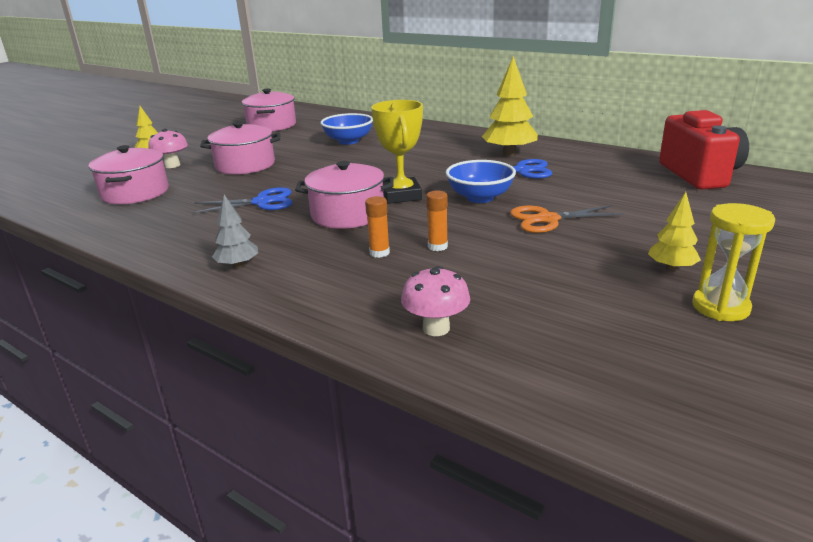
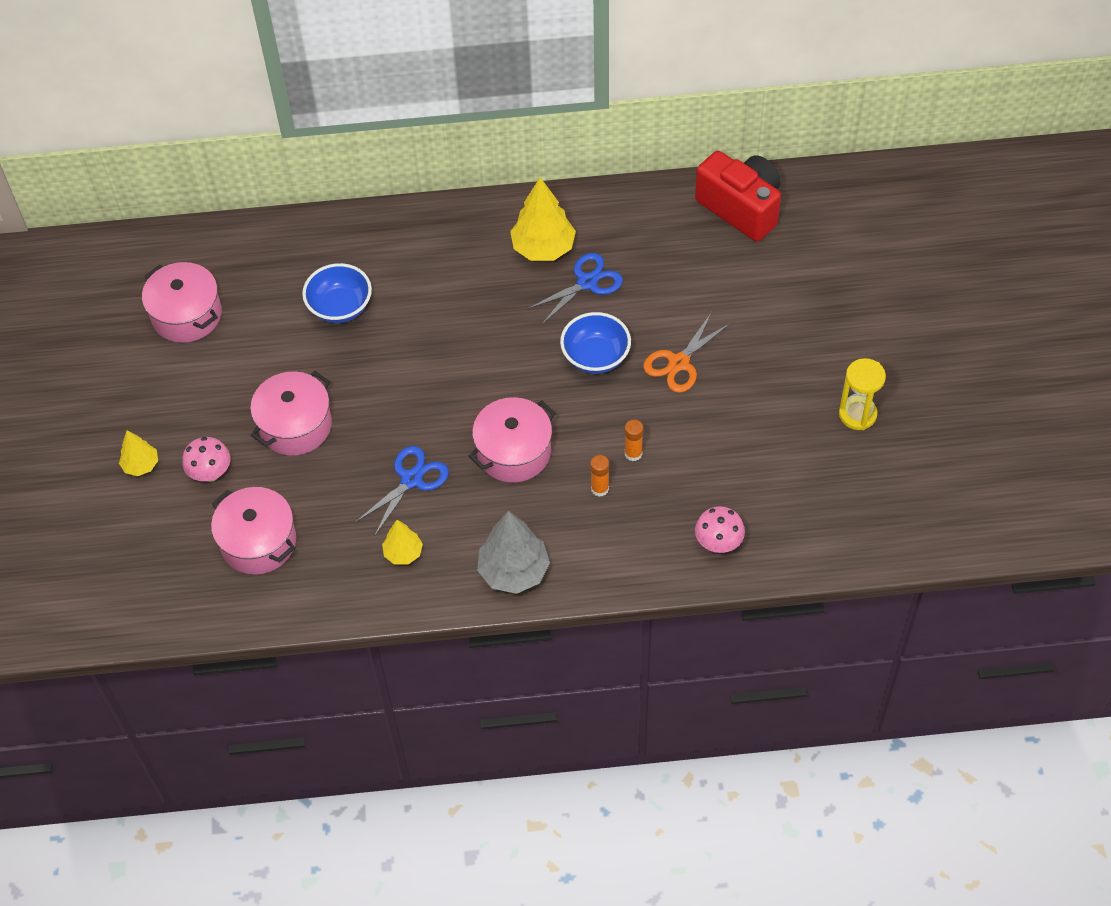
camera: 40 degrees left, 30 degrees up
(238, 265) = (514, 571): grey tree -> grey tree, size x1.77
(401, 195) = (525, 393): yellow trophy -> none
(671, 268) = (806, 384): yellow tree -> yellow tree (403, 553)

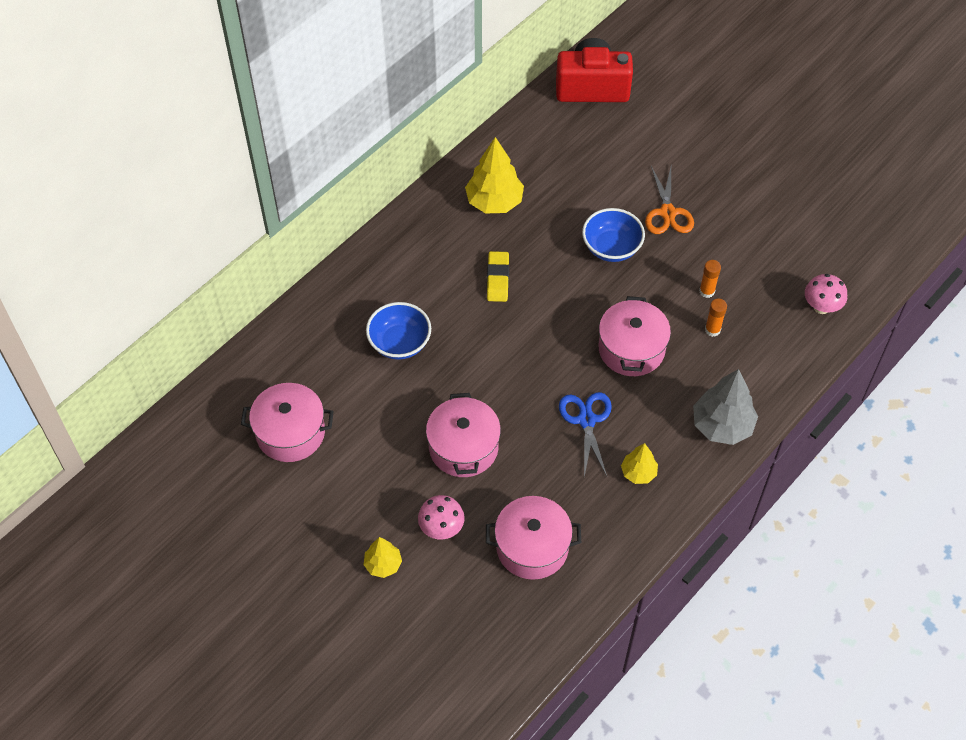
camera: 45 degrees left, 0 degrees up
(473, 313) = (498, 279): none -> yellow eraser
(587, 282) = (549, 204): blue scissors -> none
(857, 414) = (808, 165): yellow hourglass -> none

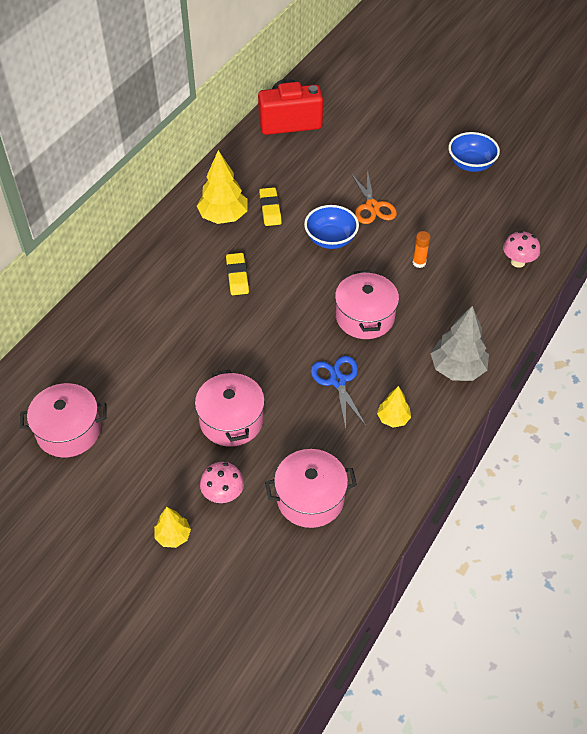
camera: 10 degrees left, 5 degrees down
(399, 343) = (158, 340): blue bowl -> blue bowl (471, 164)
(549, 200) = (270, 209): none -> yellow eraser
(712, 330) = (431, 292): orange glue stick -> none

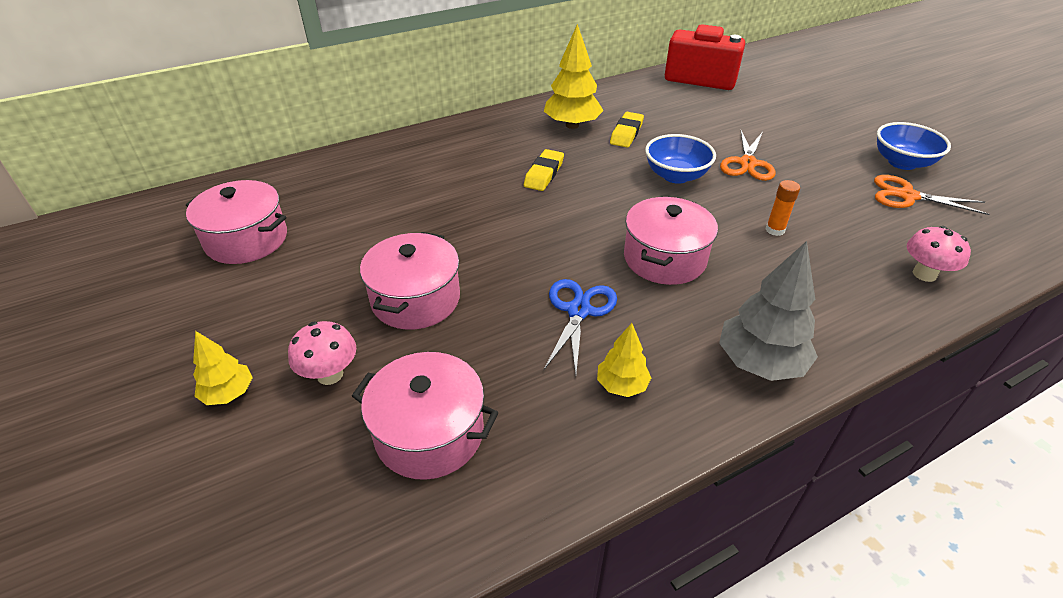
camera: 30 degrees right, 10 degrees down
(485, 196) = (907, 196): none -> orange scissors

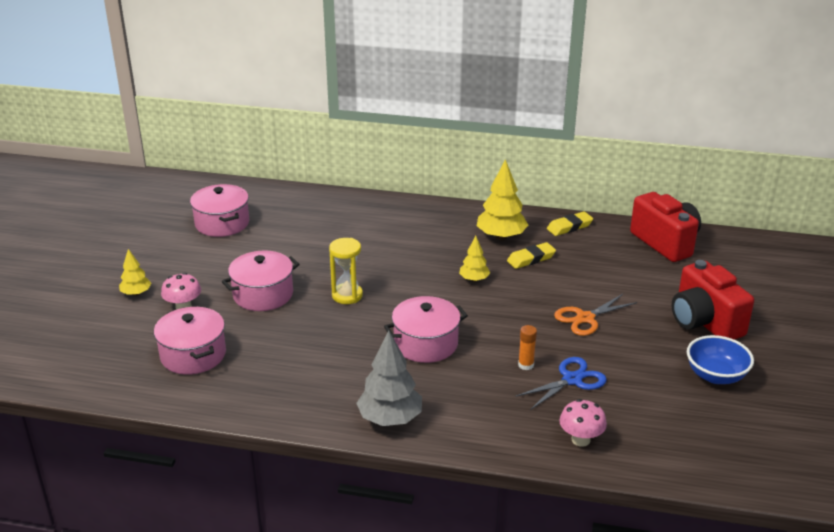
camera: 40 degrees right, 10 degrees down
(514, 250) = (347, 295): none -> yellow hourglass
(544, 174) = (431, 260): yellow eraser -> yellow eraser (569, 227)
(578, 311) = (335, 343): blue scissors -> blue scissors (572, 380)
(621, 385) = (303, 386): yellow tree -> yellow tree (474, 279)
(676, 176) = (517, 302): blue bowl -> none
(825, 125) = (704, 322): none -> red camera
(907, 196) = (670, 396): orange scissors -> none

